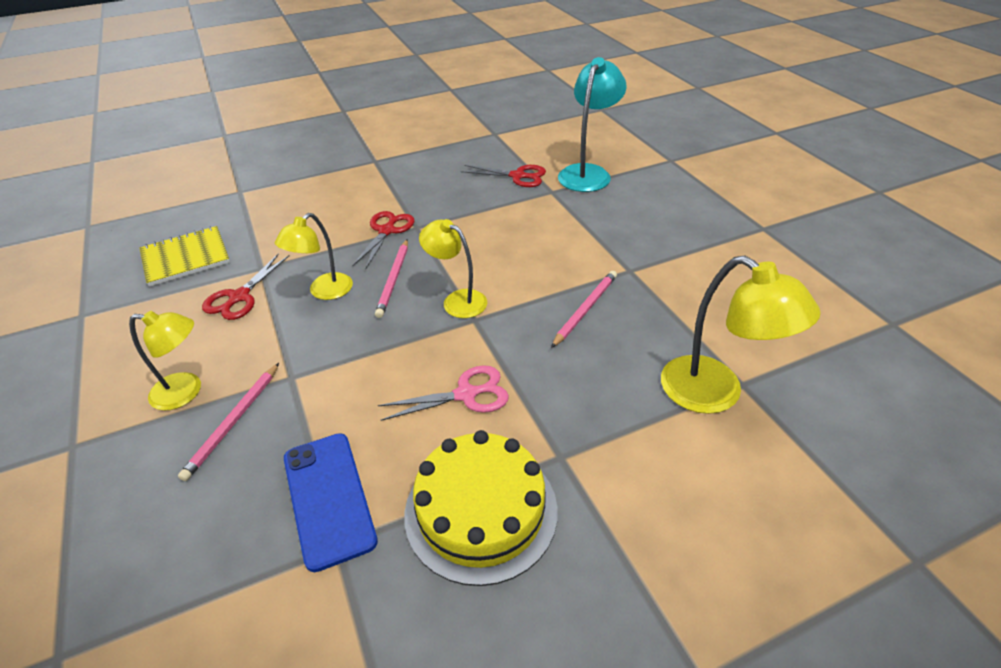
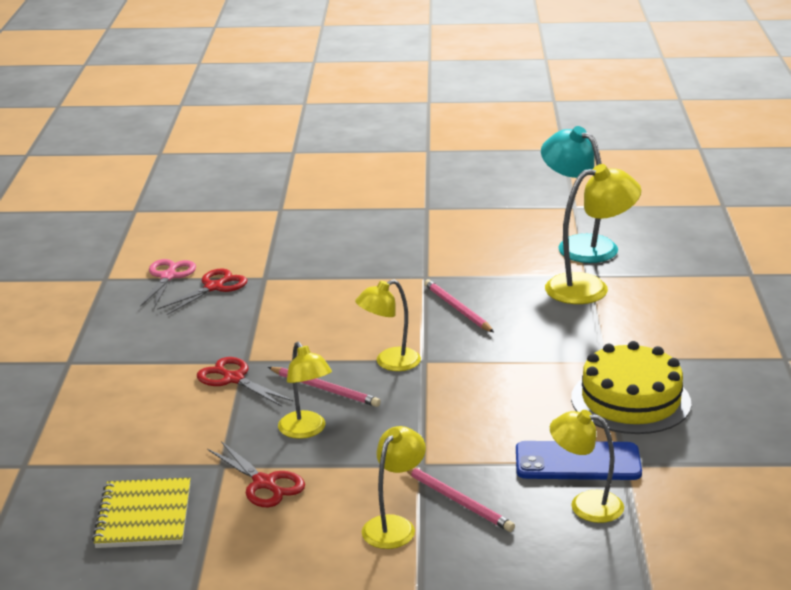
camera: 65 degrees left, 15 degrees down
(243, 532) = (585, 505): none -> yellow lamp
(466, 394) = (513, 383): pink scissors -> pink scissors (168, 277)
(588, 173) = (253, 252): turquoise lamp -> turquoise lamp (578, 245)

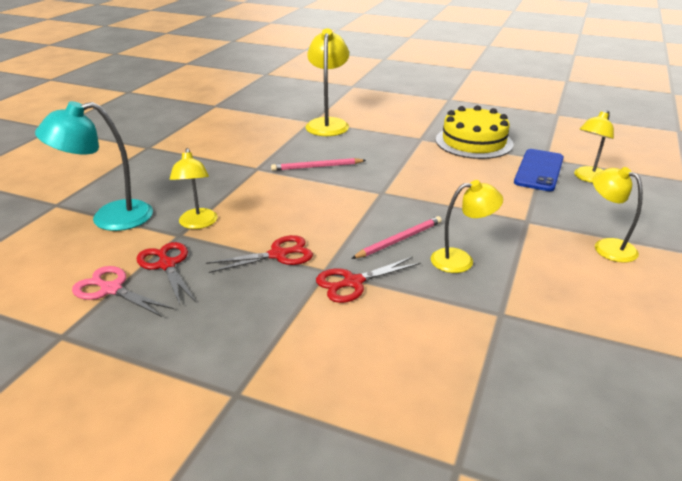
camera: 70 degrees left, 5 degrees up
(144, 516) = (580, 378): yellow notebook -> none
(264, 483) = (537, 295): red scissors -> red scissors (278, 255)
(389, 363) = (376, 206): yellow lamp -> yellow lamp (198, 224)
(458, 501) = (577, 217): pink pencil -> none
(578, 245) = (269, 115): turquoise lamp -> turquoise lamp (109, 218)

